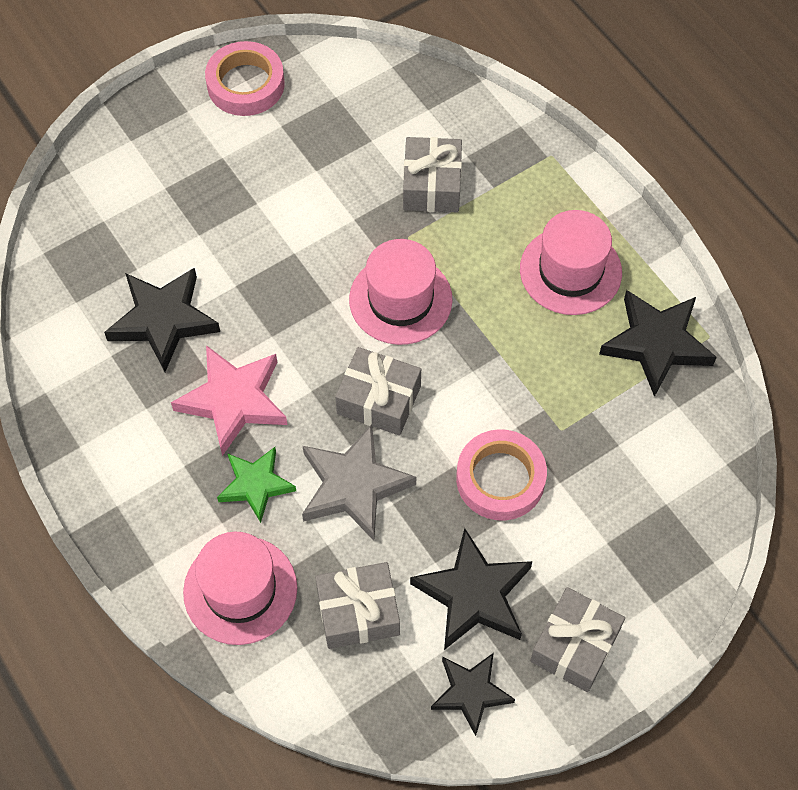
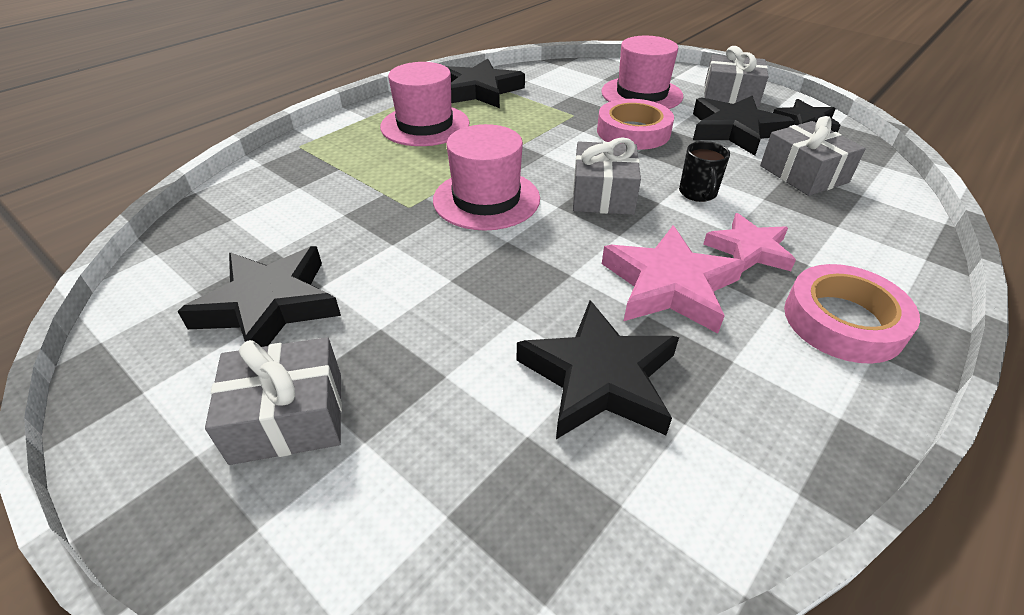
camera: 105 degrees left, 20 degrees down
(240, 590) = (858, 237): pink hat -> pink hat (641, 94)
(245, 84) = (151, 389): pink tape -> pink tape (843, 321)
(255, 485) = (749, 250): green star -> pink star
(304, 139) = (269, 305): none -> black star
(353, 486) = (698, 194): grey star -> black mug
(431, 185) = (339, 201): grey gift -> grey gift (288, 417)

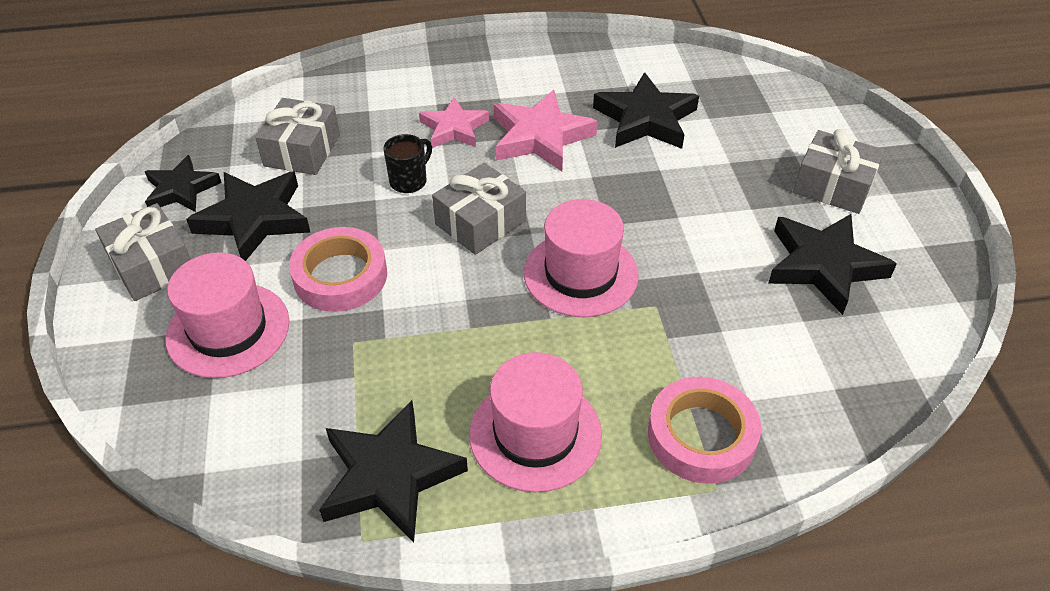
camera: 140 degrees left, 5 degrees up
(843, 321) = (478, 75): pink tape -> pink tape (701, 436)

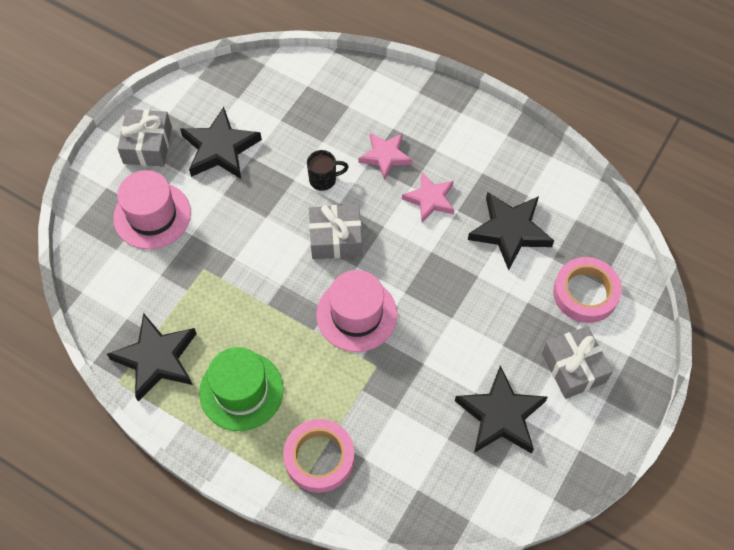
camera: 40 degrees right, 15 degrees up
(181, 189) = (200, 99): black star -> none
(302, 150) = (285, 113): grey gift -> none
(340, 276) = (232, 221): pink tape -> pink tape (585, 293)
(535, 434) = (241, 391): pink hat -> green hat
(540, 137) = (430, 199): pink star -> pink star, size x0.66

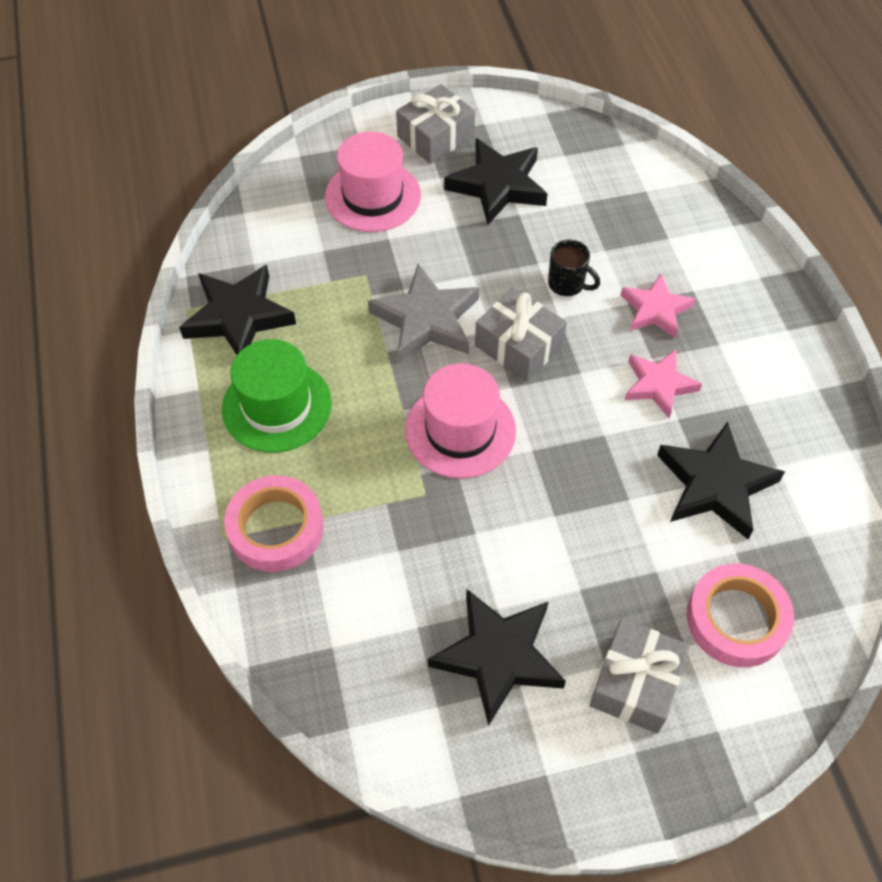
camera: 45 degrees right, 5 degrees down
(269, 266) = (426, 320): none -> grey star

